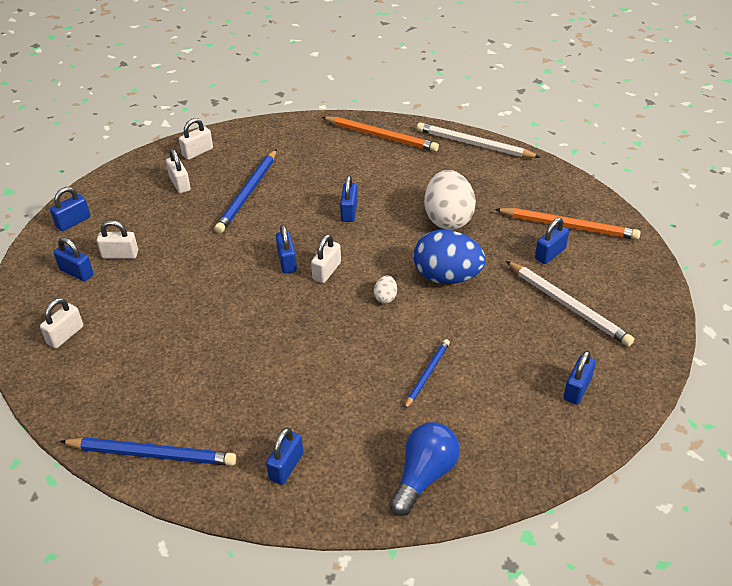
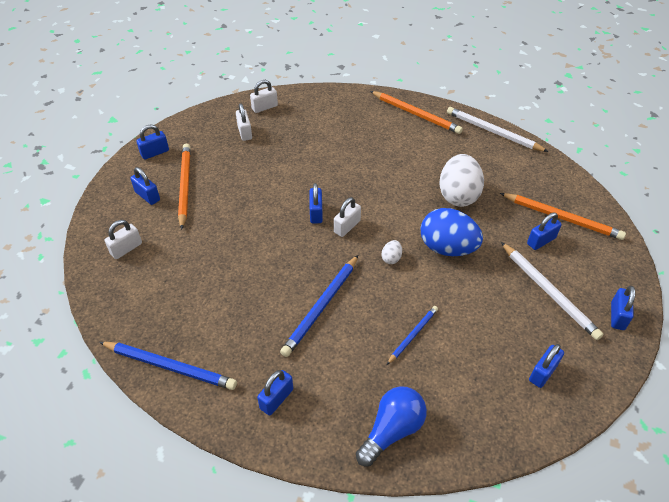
camera: 10 degrees right, 5 degrees up
(120, 254) = (184, 186): white padlock -> orange pencil
(248, 193) = (297, 148): blue pencil -> blue pencil (322, 307)
(349, 212) = (376, 177): blue padlock -> blue padlock (617, 316)

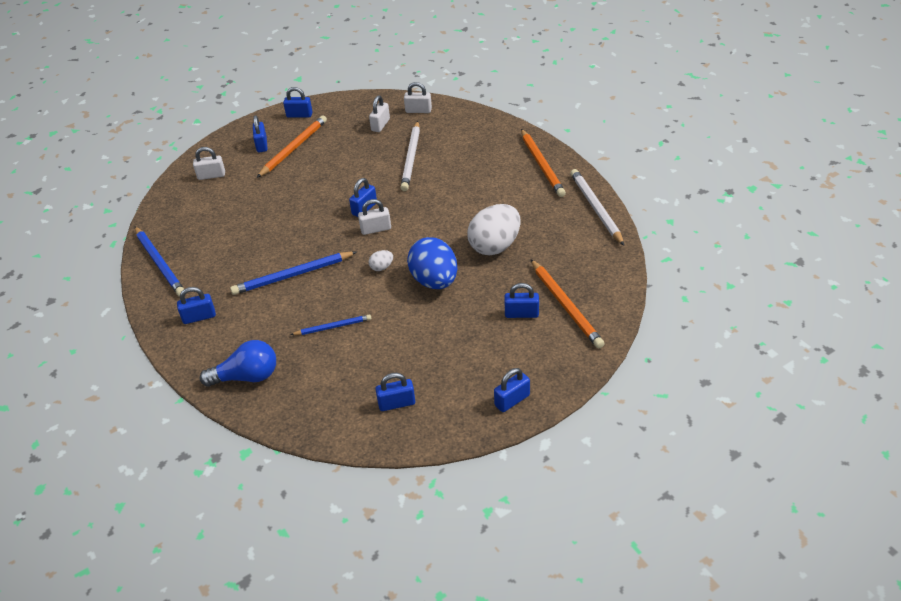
camera: 40 degrees right, 5 degrees down
(549, 291) = (477, 353): white pencil -> white pencil (411, 158)

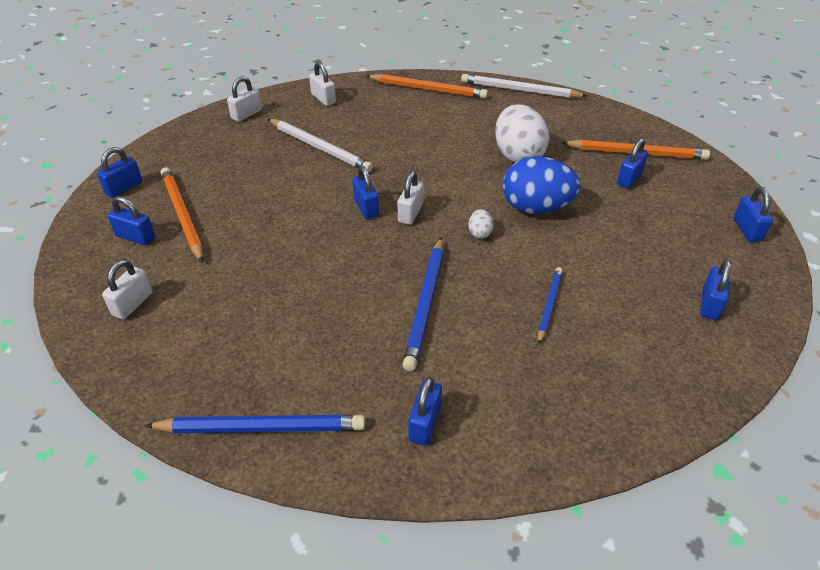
camera: 60 degrees left, 0 degrees up
(247, 376) = (584, 415): blue light bulb -> none
(380, 125) = (234, 144): white padlock -> white padlock (323, 99)

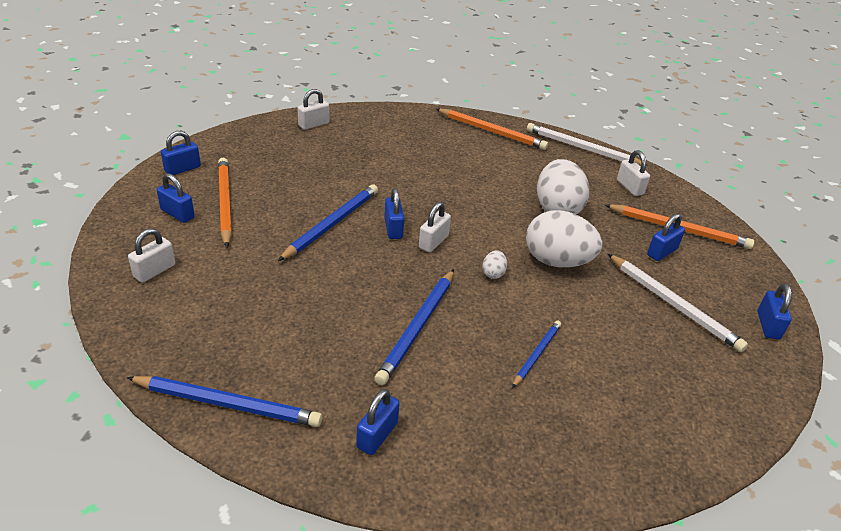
camera: 10 degrees right, 5 degrees down
(302, 215) = (331, 224): none -> blue pencil
(320, 147) = (370, 166): white pencil -> white pencil (673, 304)
(323, 99) = (389, 123): white padlock -> white padlock (630, 187)
(536, 208) = (557, 261): blue egg -> white egg
(709, 304) = (700, 388): blue padlock -> none

